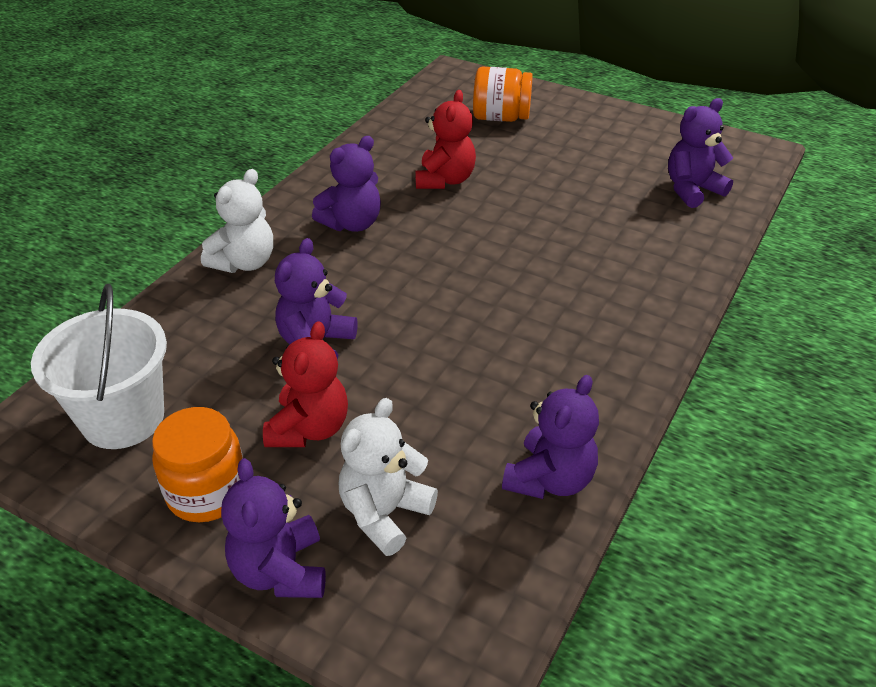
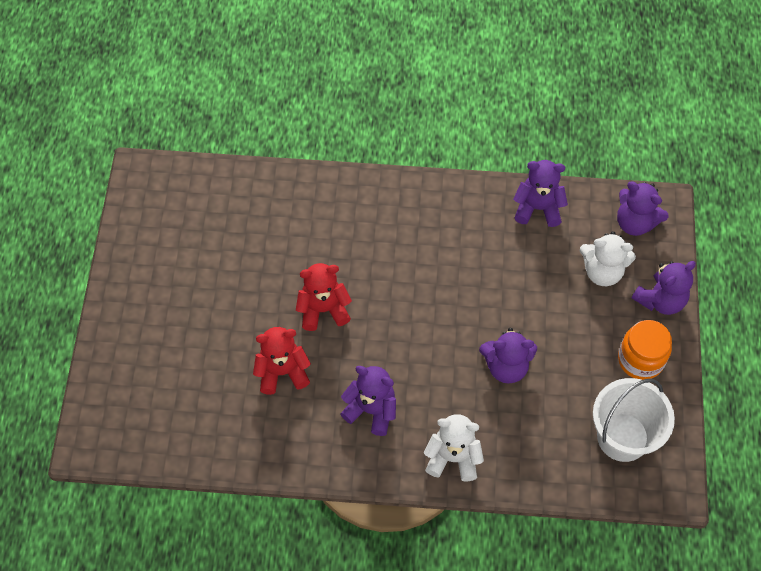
camera: 115 degrees left, 20 degrees up
(309, 428) = (571, 334): red teddy bear -> red teddy bear (323, 309)
(501, 117) = (162, 369): orange jar -> none
(692, 190) = (220, 205): purple teddy bear -> purple teddy bear (635, 222)

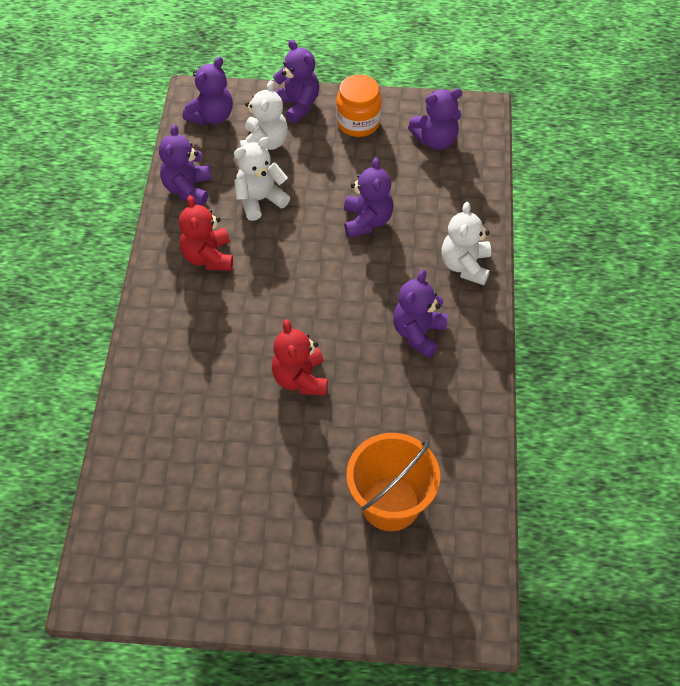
camera: 90 degrees left, 5 degrees down
(198, 381) = (390, 503): none -> orange bucket
(282, 372) = (377, 417): red teddy bear -> red teddy bear (208, 257)
(527, 270) = (260, 200): none -> white teddy bear
(622, 437) = (435, 140): white bucket -> purple teddy bear

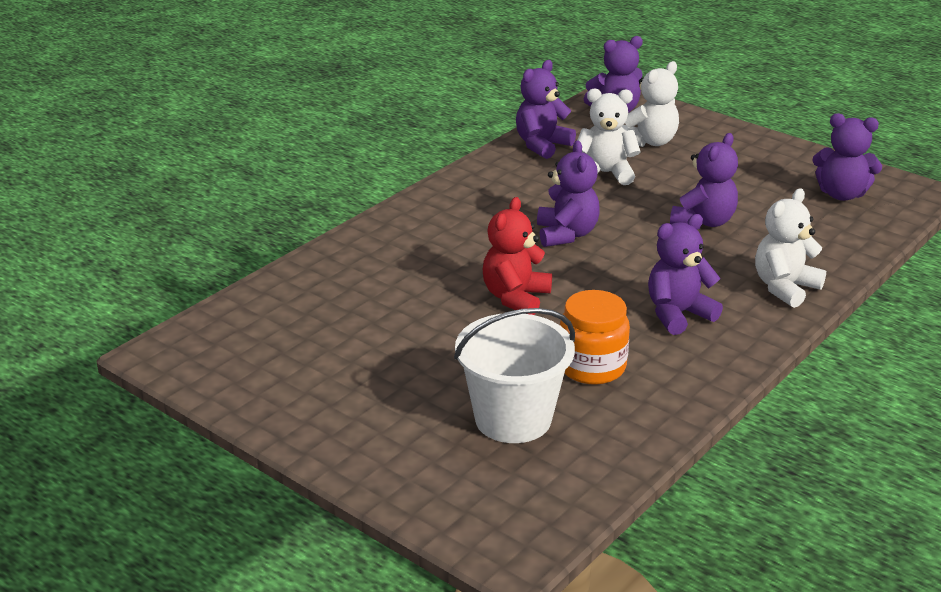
camera: 35 degrees right, 25 degrees down
(208, 257) = (513, 191): red teddy bear -> none
(297, 104) = (710, 128): purple teddy bear -> purple teddy bear (566, 234)
(358, 122) = (764, 158): orange jar -> orange jar (592, 367)
(390, 503) = (513, 419): orange bucket -> white bucket

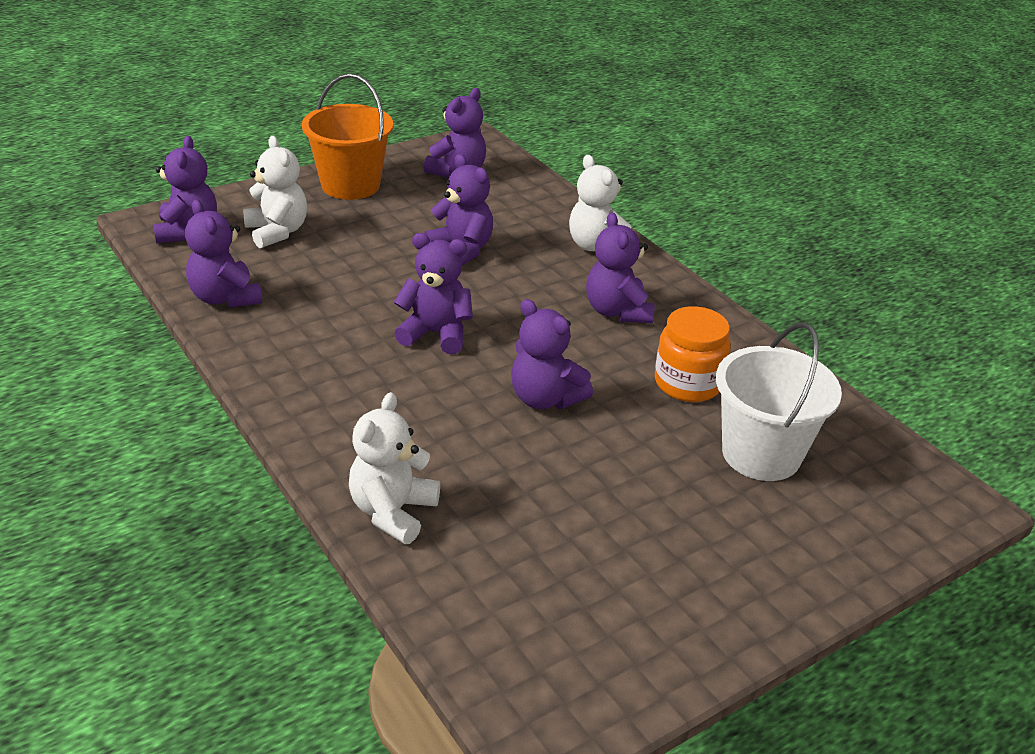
camera: 75 degrees left, 5 degrees up
(515, 298) = (545, 398): red teddy bear -> purple teddy bear
(605, 173) = (324, 276): white teddy bear -> white teddy bear (393, 512)
(757, 153) = (350, 185): none -> orange bucket

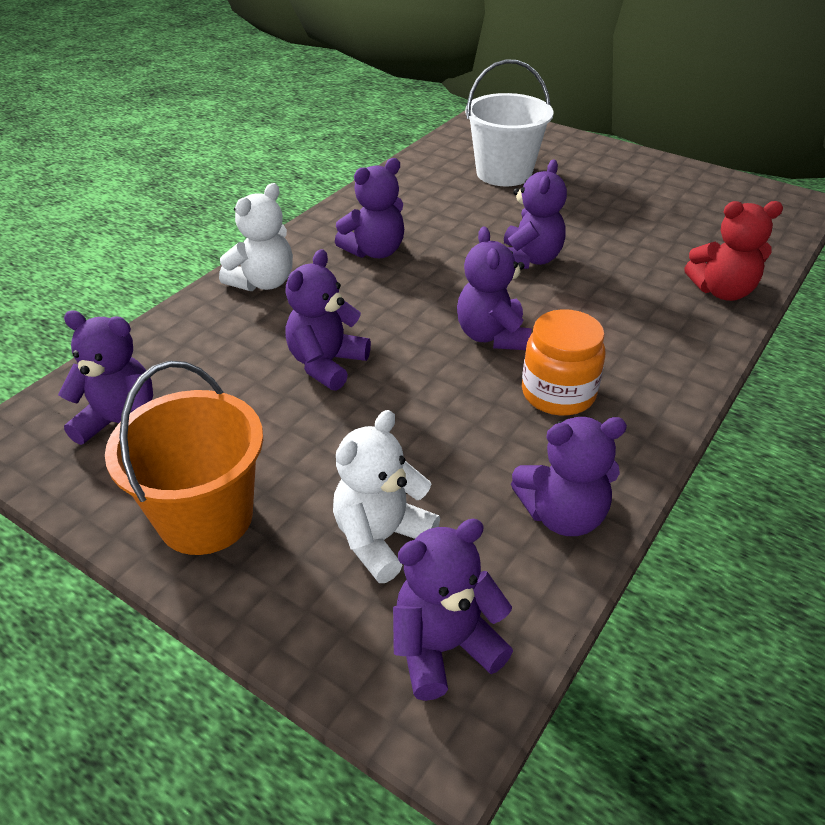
camera: 110 degrees left, 5 degrees up
(225, 298) = (563, 515): purple teddy bear -> purple teddy bear turned 45 degrees clockwise
(393, 512) = (722, 291): white teddy bear -> red teddy bear
(687, 383) = (450, 207): orange jar -> orange jar (558, 393)

